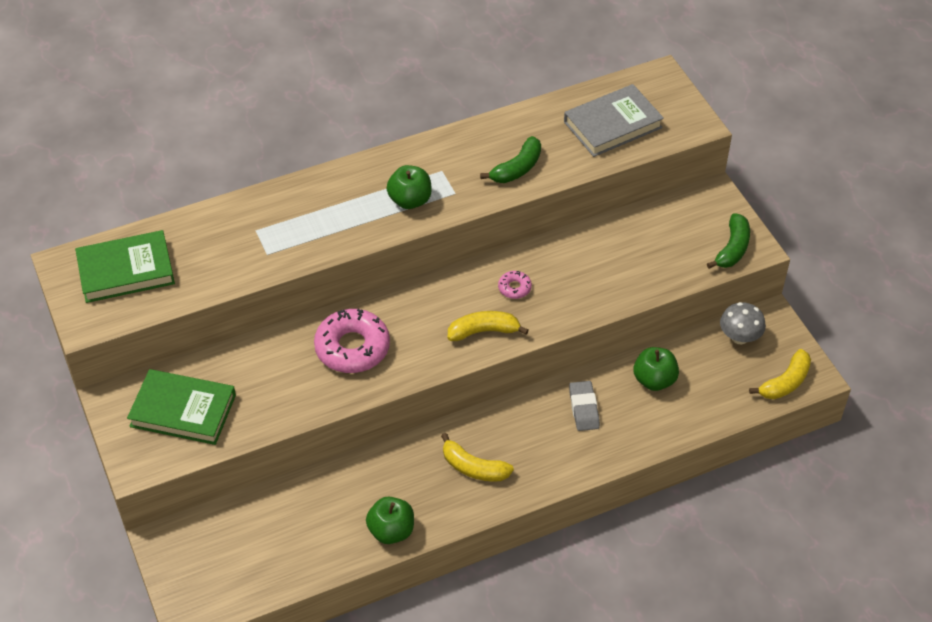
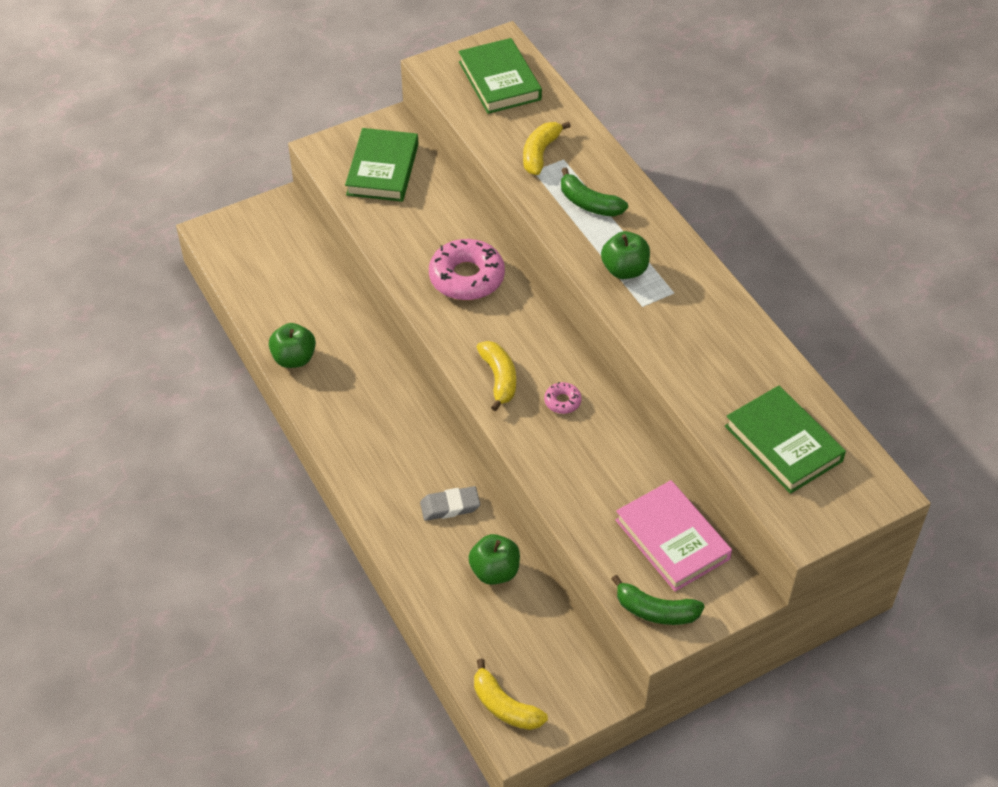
camera: 85 degrees right, 0 degrees up
(473, 467) = (369, 416): yellow banana -> yellow banana (540, 153)
(517, 168) = (690, 357): green banana -> green banana (589, 203)
(612, 125) = (783, 443): grey book -> green book
(664, 231) = (672, 539): none -> pink book
(739, 337) = (568, 658): grey mushroom -> none

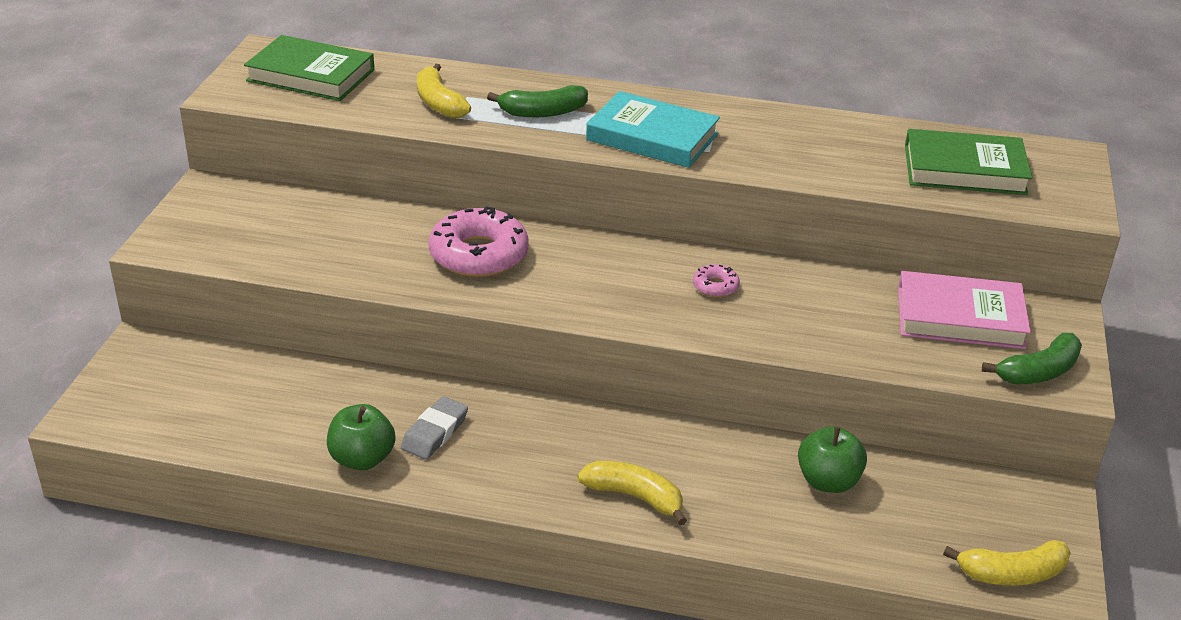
camera: 50 degrees left, 15 degrees down
(382, 169) = (255, 225): green book -> none
(450, 506) = (708, 464): grey eraser -> grey eraser (435, 432)
(499, 379) = (636, 306): yellow banana -> yellow banana (635, 497)
(624, 270) = (652, 137): green apple -> turquoise book

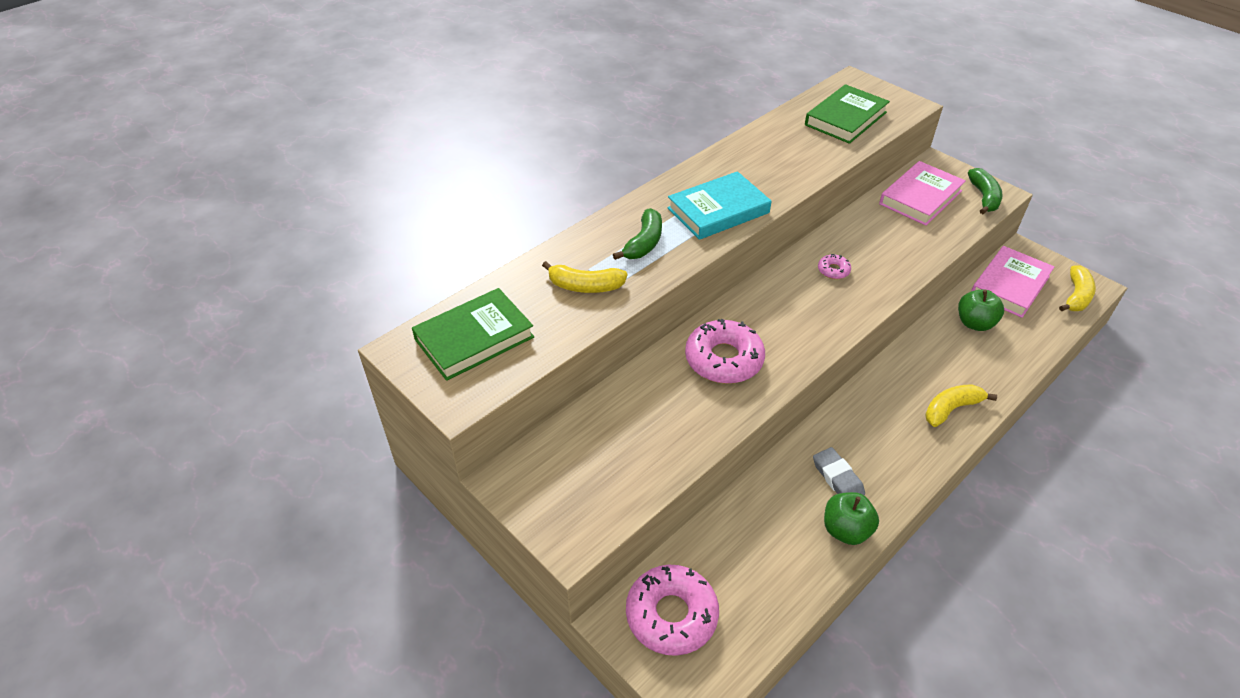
camera: 55 degrees left, 10 degrees up
(168, 374) = (671, 615): none -> pink donut
(953, 498) = (1010, 285): none -> pink book

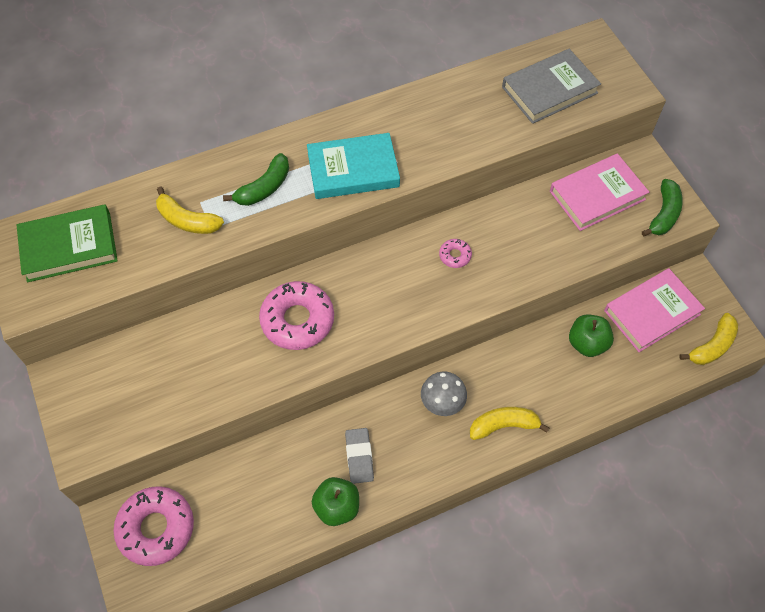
camera: 20 degrees right, 15 degrees up
(845, 119) = (549, 90): green book -> grey book
(883, 407) = (442, 402): none -> grey mushroom

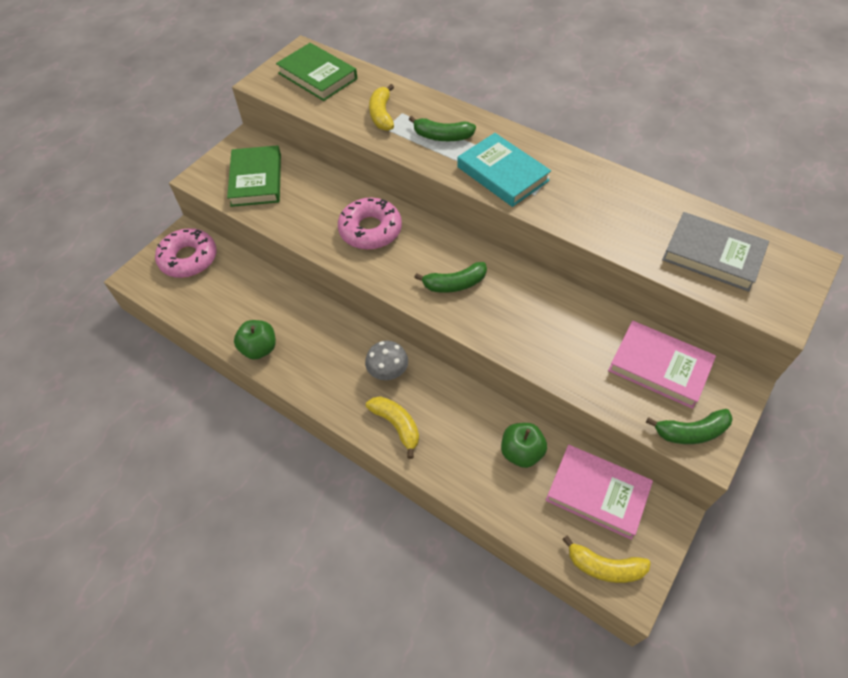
camera: 60 degrees right, 5 degrees down
(136, 393) = (256, 180): none -> green book
(359, 457) = (307, 342): grey eraser -> none
(416, 286) = (454, 284): none -> green banana
(455, 256) = (504, 294): pink donut -> none

